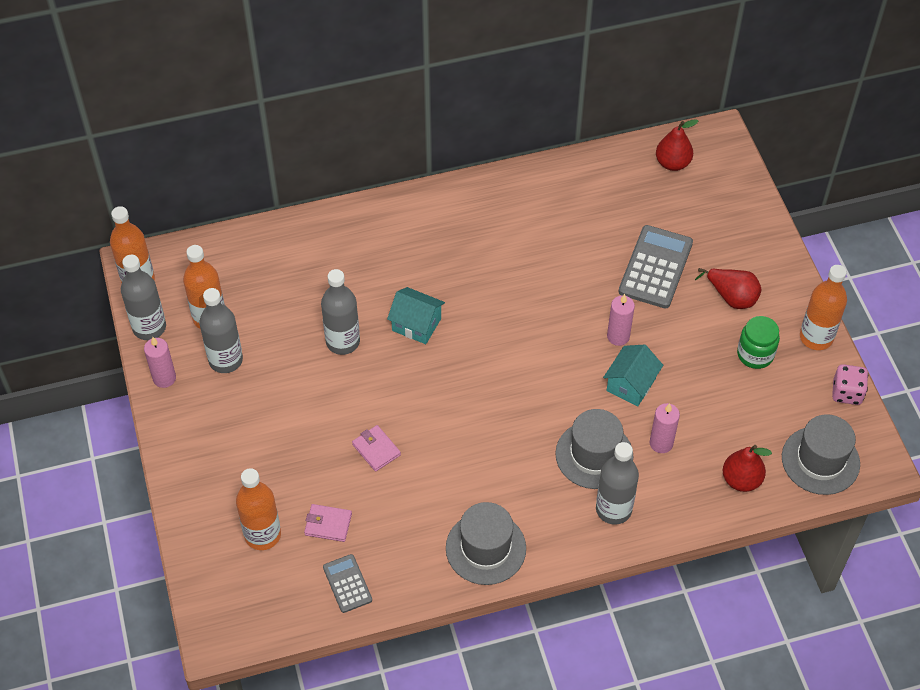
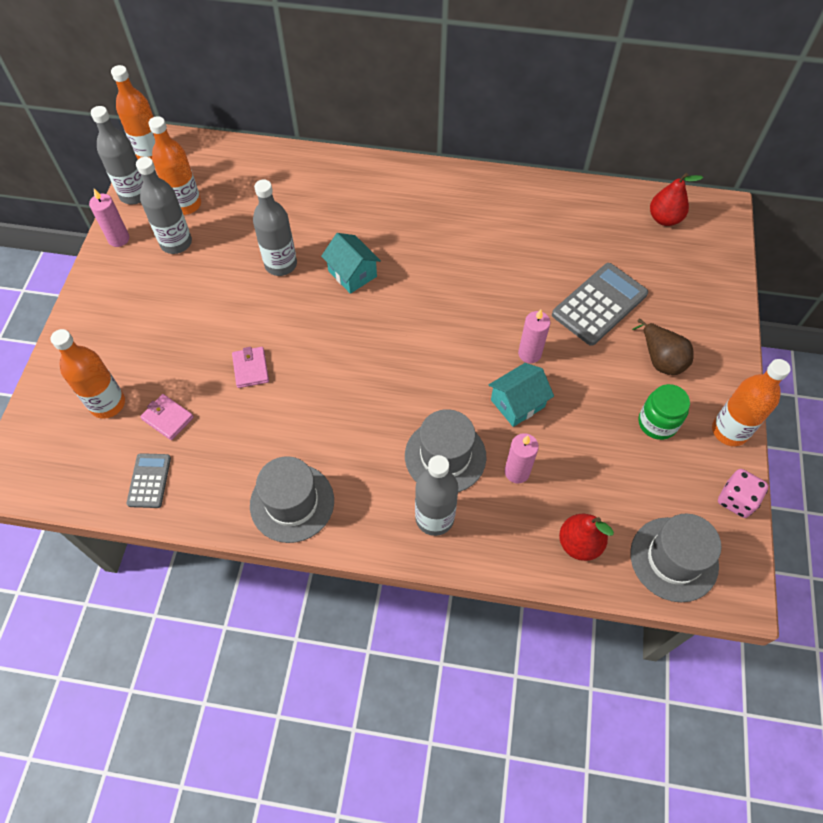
camera: 25 degrees right, 5 degrees up
(731, 297) = (660, 359): red pear -> brown pear

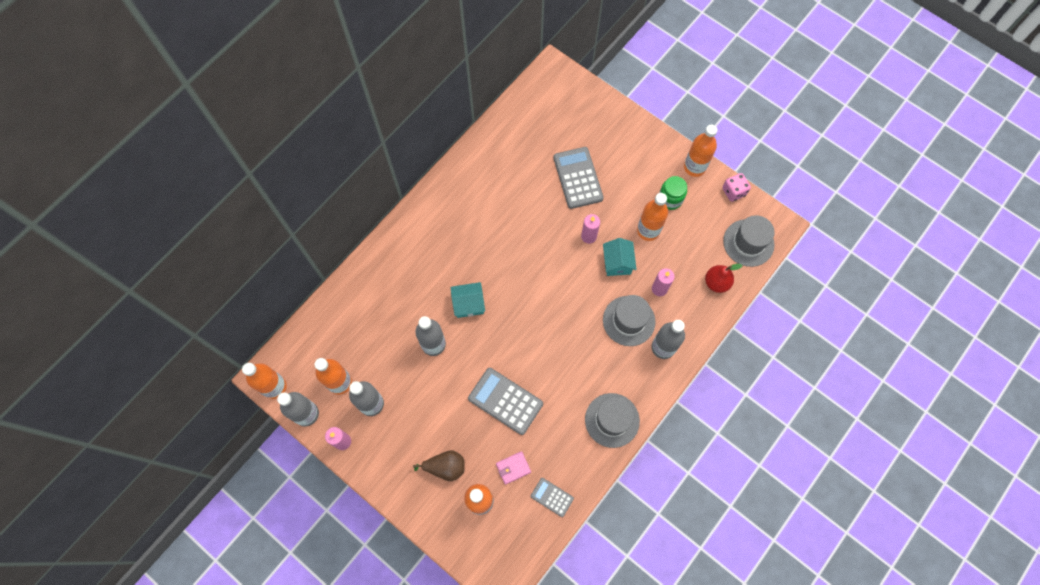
camera: 60 degrees left, 10 degrees up
(251, 369) = (505, 401): pink wallet -> grey calculator
(590, 418) = (648, 230): none -> orange bottle
(660, 359) = (632, 171): brown pear -> brown pear (445, 467)
(664, 219) = (539, 103): red pear -> none

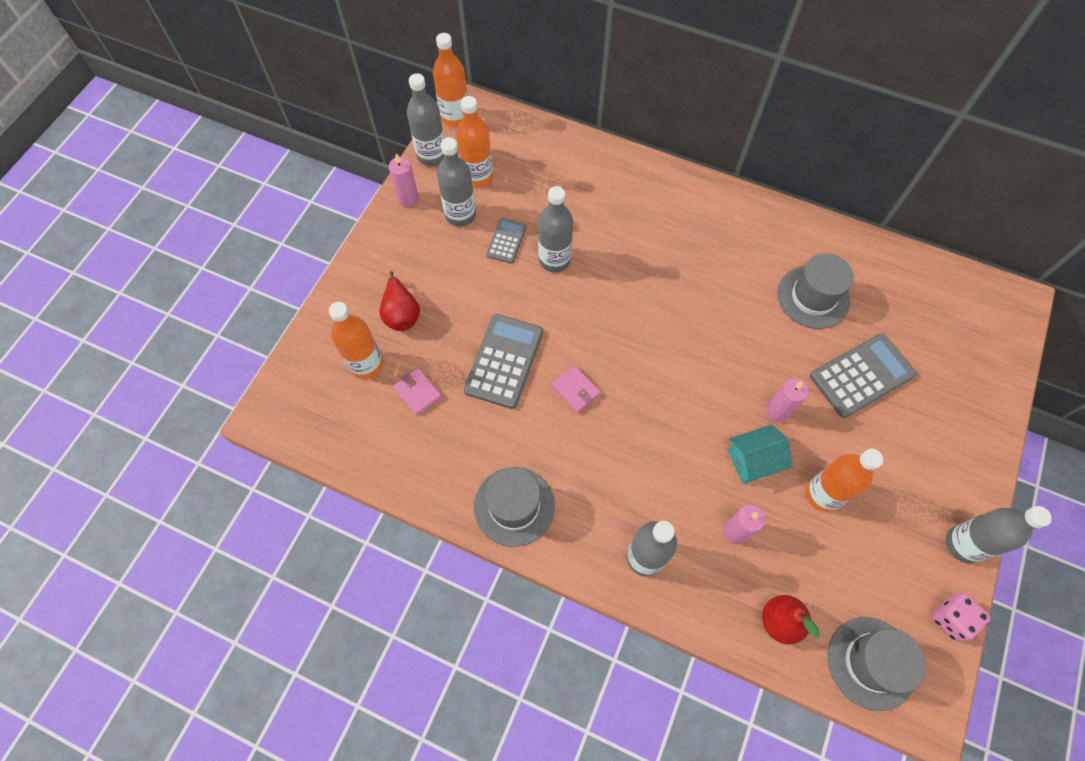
camera: 75 degrees right, 5 degrees down
(445, 467) = (401, 313): brown pear -> red pear
(468, 304) = (621, 285): turquoise house -> none
(540, 358) = (576, 390): none -> pink wallet
(552, 497) = (389, 450): grey calculator -> grey calculator (506, 241)
(629, 321) = (669, 497): grey hat -> grey hat (813, 297)
(670, 199) = (890, 517): green jar -> none
(694, 167) = (963, 544): orange bottle -> grey bottle

